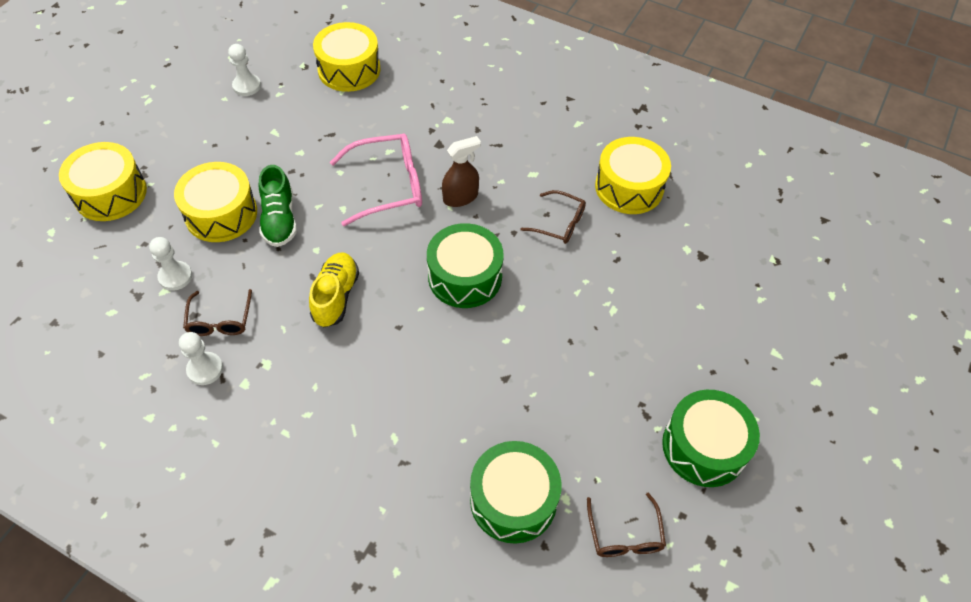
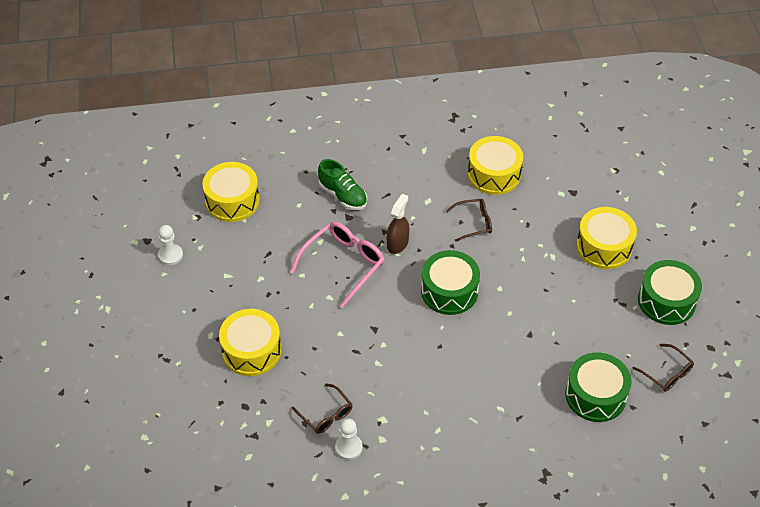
camera: 35 degrees left, 5 degrees down
(110, 193) = (157, 386): yellow drum -> yellow drum (604, 247)
(175, 276) = (266, 408): white pawn -> none
(280, 220) = (296, 330): green shoe -> green shoe (343, 195)
(336, 296) = (383, 353): yellow shoe -> none

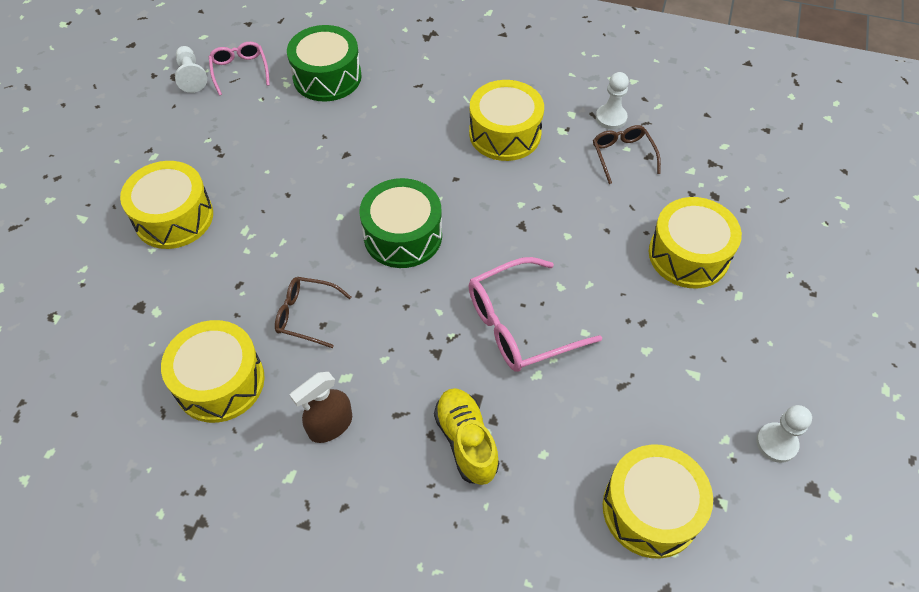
camera: 155 degrees left, 5 degrees up
(343, 195) = (466, 441): green shoe -> yellow shoe
(397, 243) = (429, 326): brown spray bottle -> brown spray bottle (330, 425)
(425, 398) = (505, 134): none -> yellow drum
(666, 301) = (168, 133): green drum -> none
(667, 373) = (240, 70): brown glasses -> pink glasses
(698, 353) = (191, 76): none -> white pawn

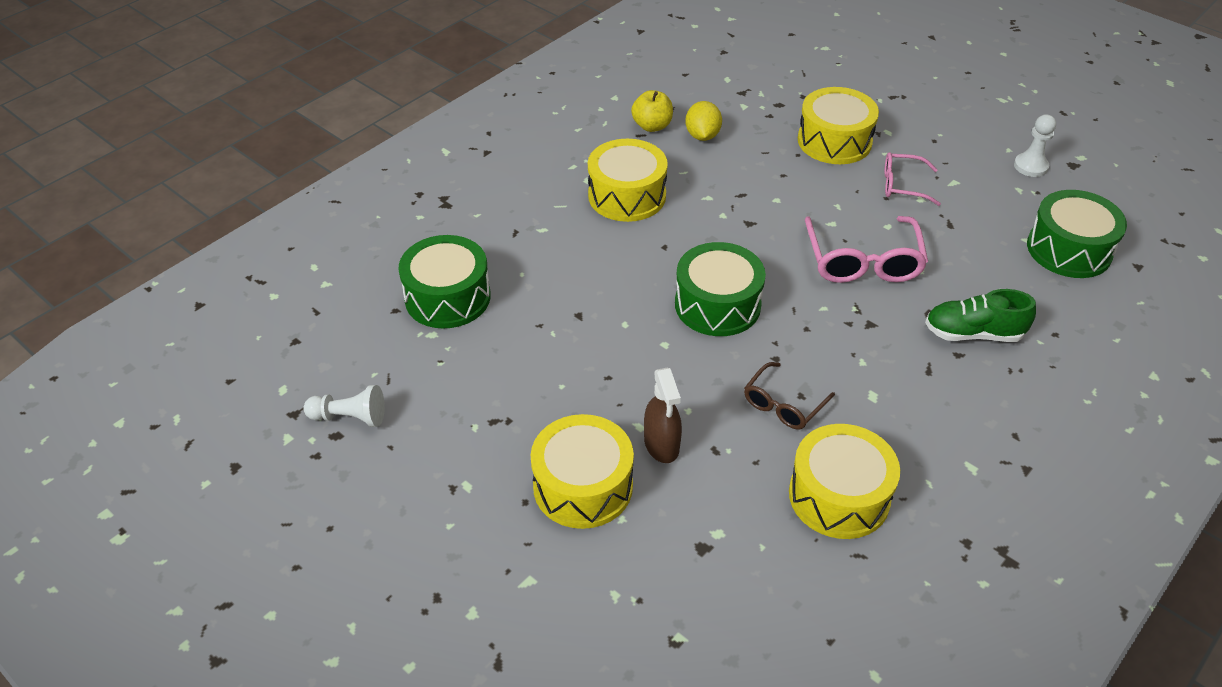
camera: 65 degrees left, 10 degrees down
(240, 70) = (376, 369): pink glasses -> pink glasses (902, 185)
(330, 425) = (924, 421): brown spray bottle -> brown spray bottle (661, 444)
(466, 441) = (973, 333): yellow shoe -> green shoe
(611, 118) = (652, 126): white pawn -> yellow apple
(622, 155) = (702, 136): brown glasses -> yellow lemon
(650, 509) = (1069, 249): yellow drum -> green drum

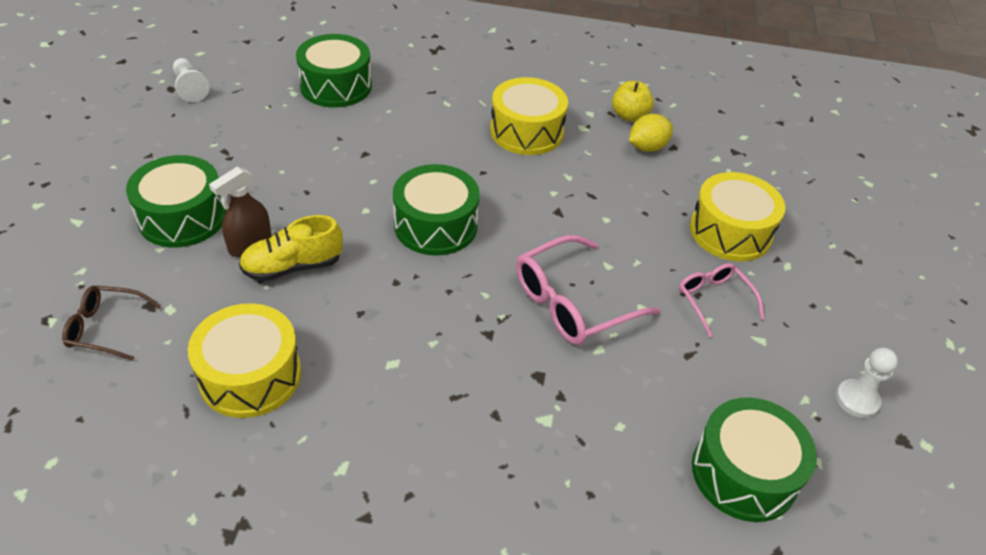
camera: 55 degrees right, 0 degrees up
(583, 486) = (182, 217): yellow drum -> green drum
(713, 422) = (293, 267): none -> yellow shoe
(783, 405) = (341, 304): brown glasses -> brown glasses (106, 328)
(973, 333) = (535, 419): green shoe -> none

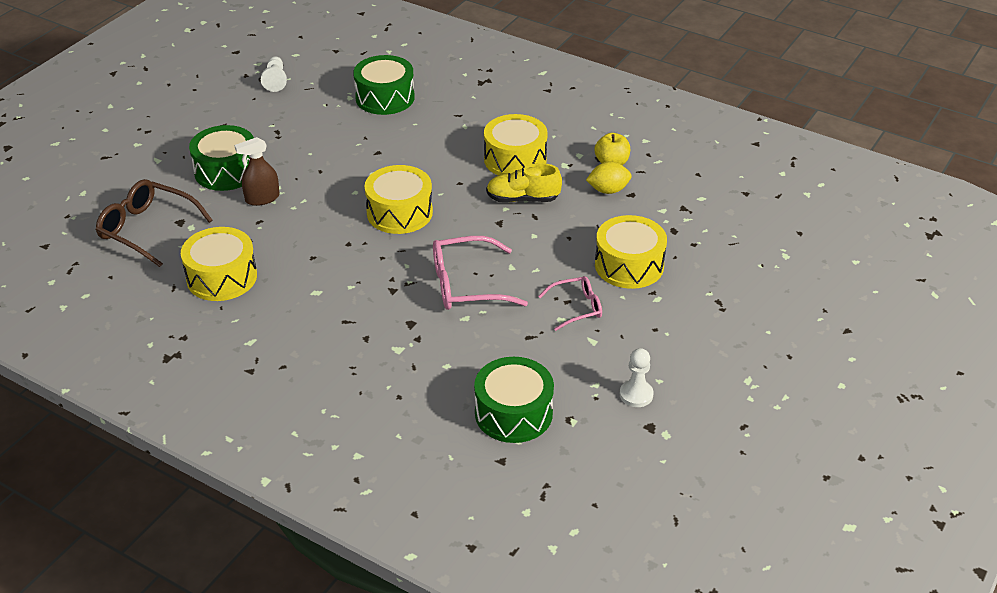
camera: 25 degrees right, 5 degrees down
(106, 328) = (147, 229): brown glasses -> brown glasses, size x1.68
(293, 267) = (283, 218): yellow shoe -> yellow shoe (522, 199)
(435, 225) = (399, 213): green drum -> yellow drum
(714, 300) = (577, 308): pink glasses -> pink glasses turned 75 degrees clockwise

